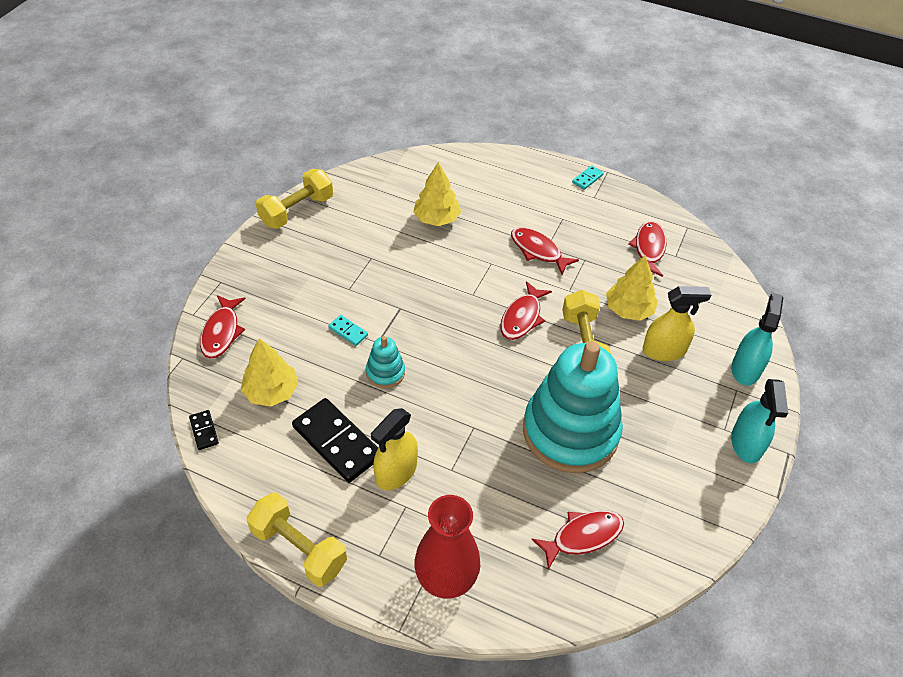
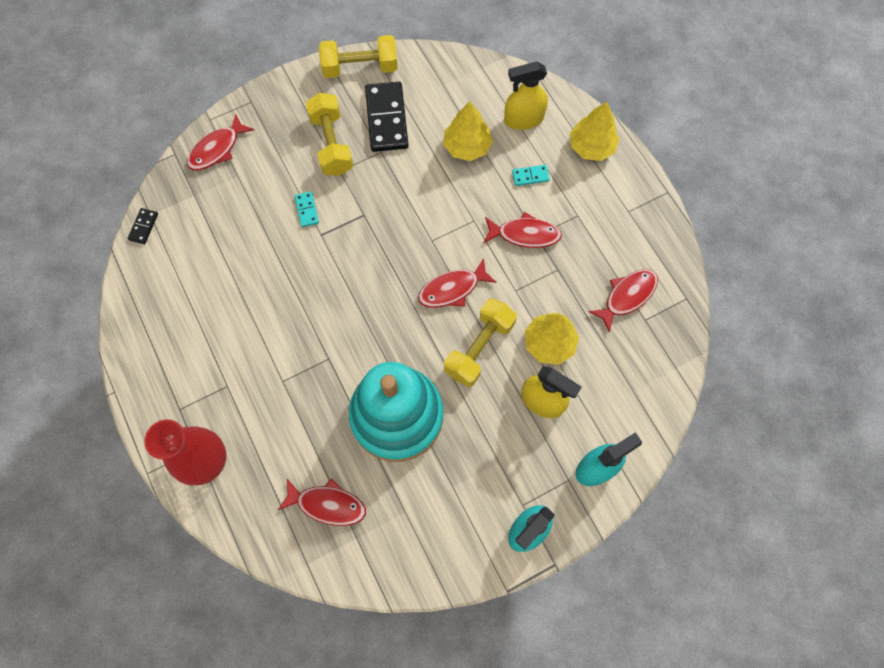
camera: 40 degrees right, 20 degrees up
(271, 391) = (212, 225): yellow tree -> yellow tree (591, 147)
(299, 548) = (133, 364): yellow dumbbell -> yellow dumbbell (331, 144)
(337, 442) = (223, 300): black domino -> black domino (387, 119)
(385, 372) = (304, 266): turquoise stacking toy -> none
(396, 472) = (242, 354): yellow spray bottle -> yellow spray bottle (523, 119)
(538, 251) = (525, 234): red fish -> red fish turned 105 degrees clockwise
(587, 179) = (641, 188): turquoise domino -> turquoise domino (530, 176)

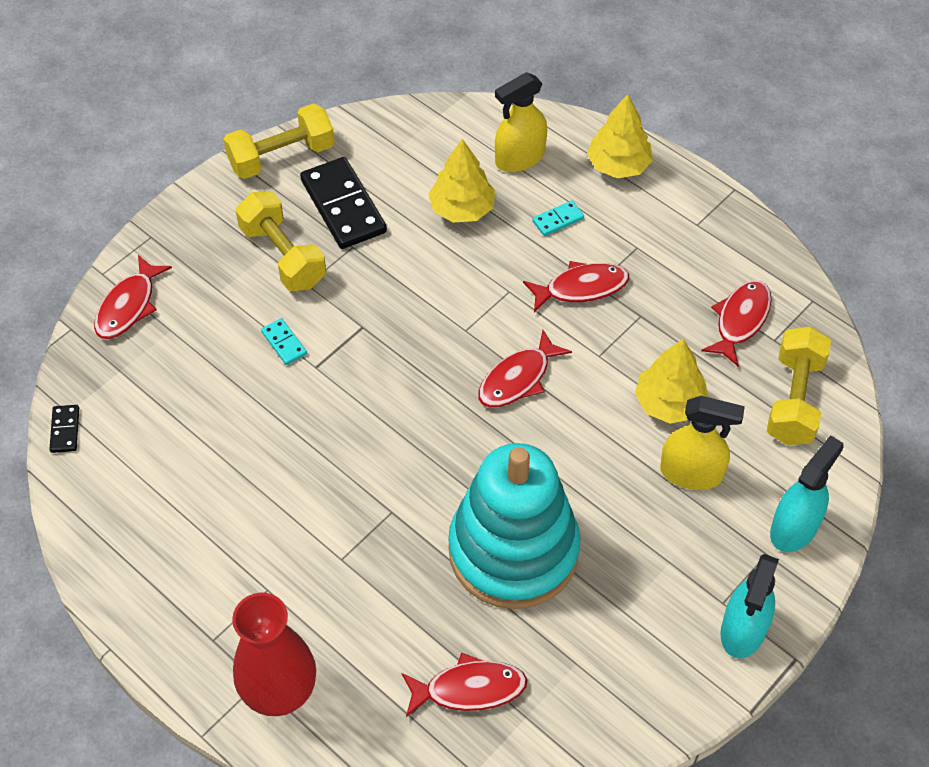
camera: 20 degrees left, 15 degrees down
(479, 348) = (583, 436): yellow dumbbell -> yellow dumbbell (794, 400)

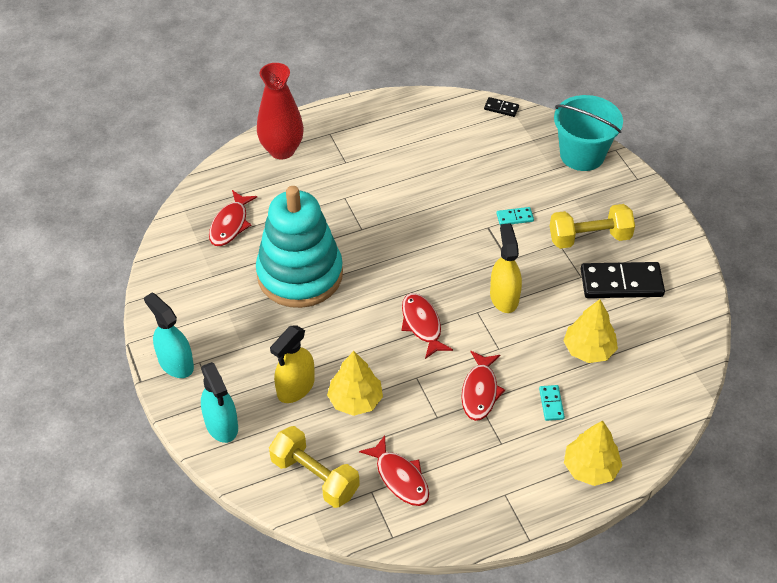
camera: 115 degrees right, 5 degrees down
(129, 306) = (582, 155): red fish -> turquoise bucket
(281, 157) = (685, 264): yellow dumbbell -> none
(519, 158) = (625, 405): yellow spray bottle -> yellow spray bottle (504, 297)

